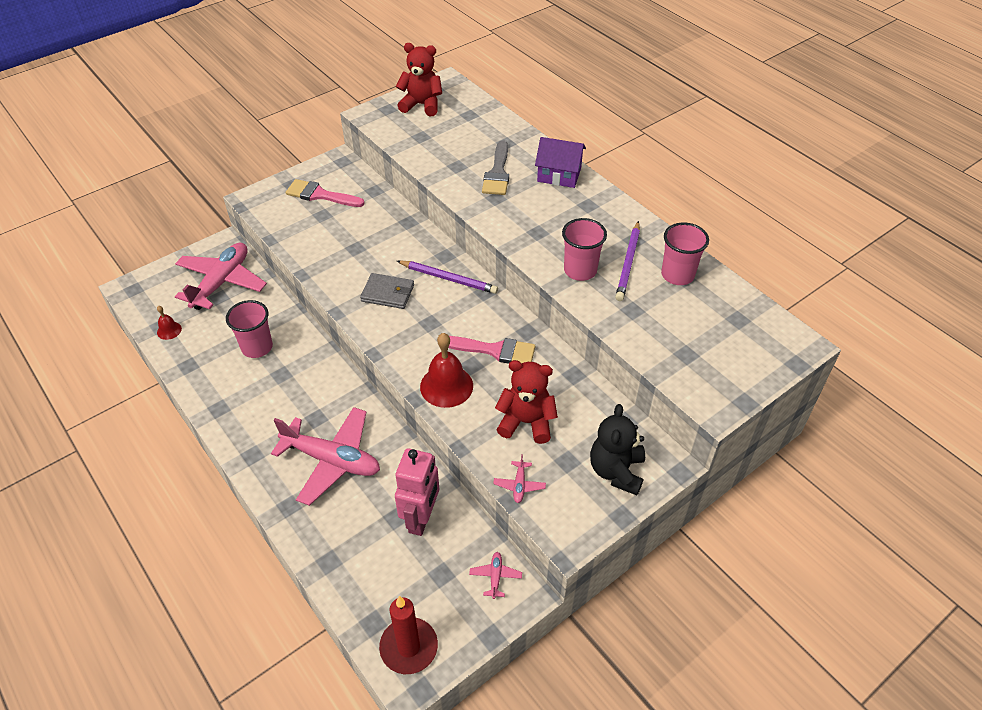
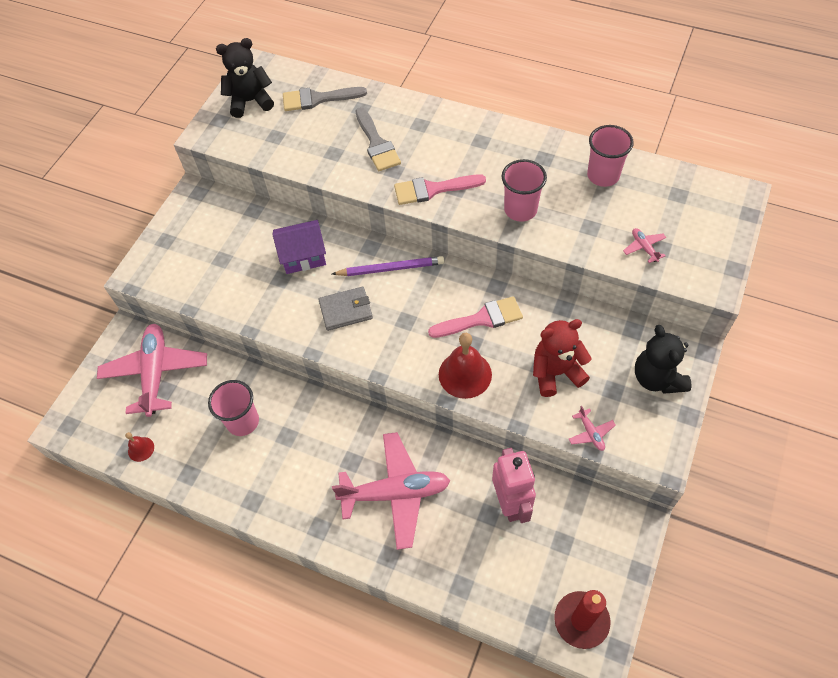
camera: 25 degrees left, 10 degrees up
(320, 195) = (203, 239): pink brush -> pink brush (433, 189)
(422, 105) = (250, 101): red teddy bear -> black teddy bear
(476, 123) = (318, 99): none -> grey brush
(495, 577) = (606, 519): pink plane -> pink plane (644, 247)
(559, 175) = (433, 121): purple house -> purple house (303, 256)
(628, 263) = (555, 183): purple pencil -> none

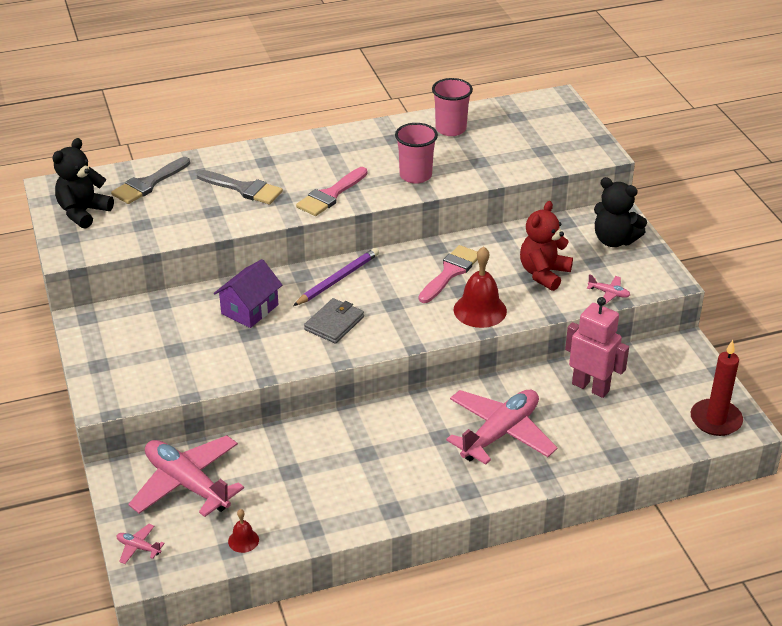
camera: 45 degrees left, 20 degrees down
(243, 421) = (315, 467): pink cup -> none
(644, 247) = (531, 155): pink plane -> pink plane (138, 547)

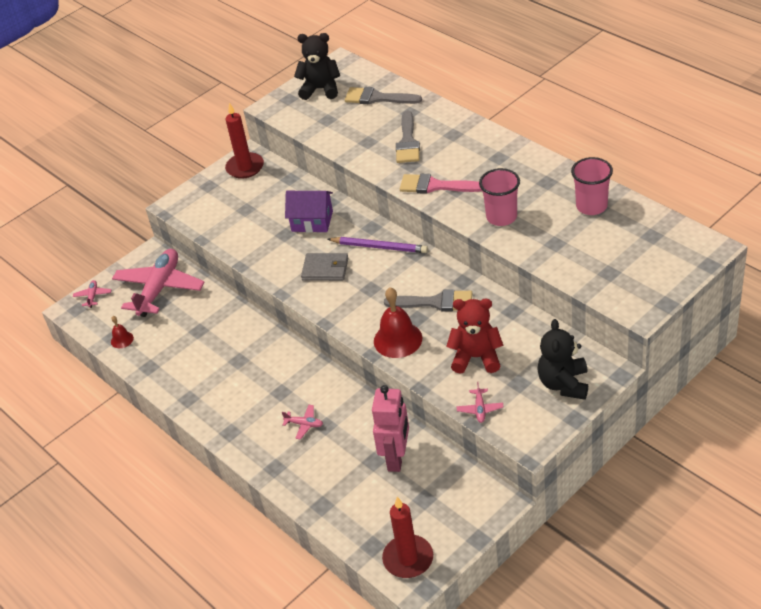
camera: 70 degrees right, 5 degrees up
(101, 328) = (245, 167): none -> red candle
(450, 272) = (435, 302): pink brush -> grey brush
(500, 433) = (304, 424): pink plane -> pink plane, size x0.40

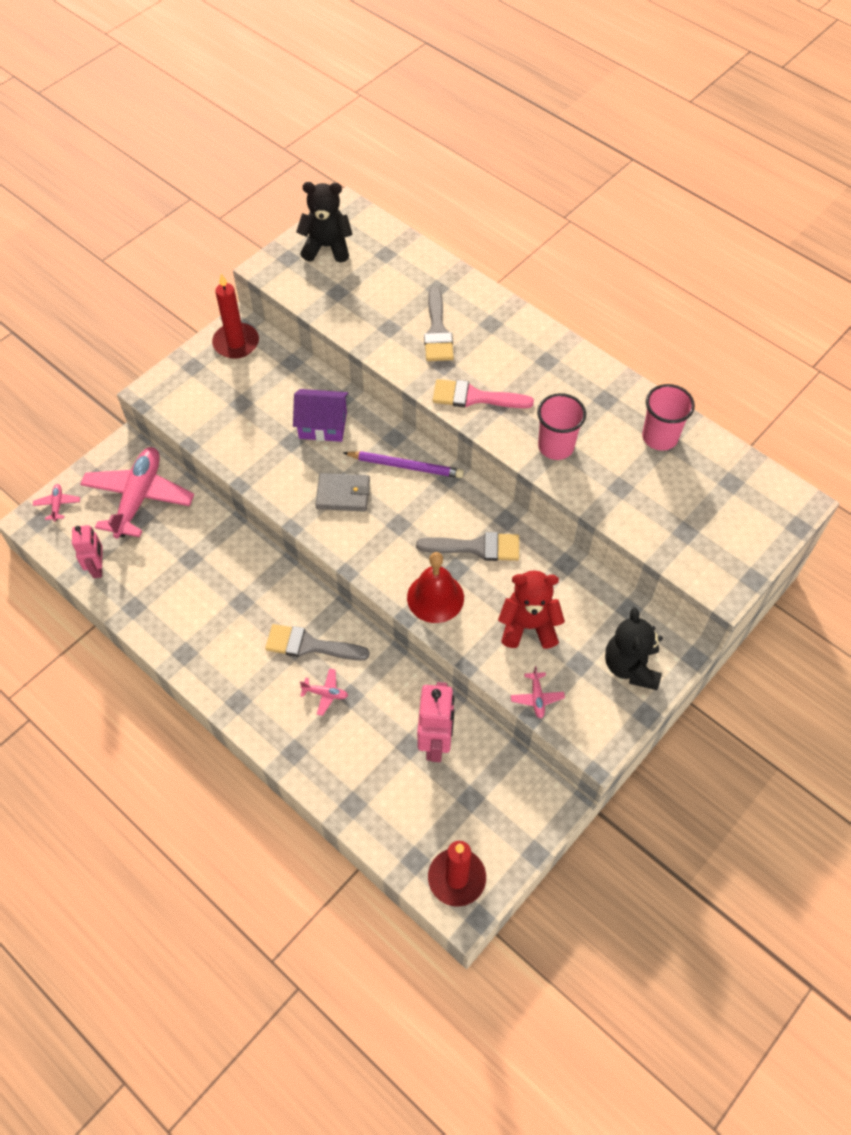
camera: 10 degrees left, 15 degrees up
(122, 339) = (98, 567): red bell -> pink robot
(377, 98) = (397, 265): grey brush -> grey brush (310, 645)

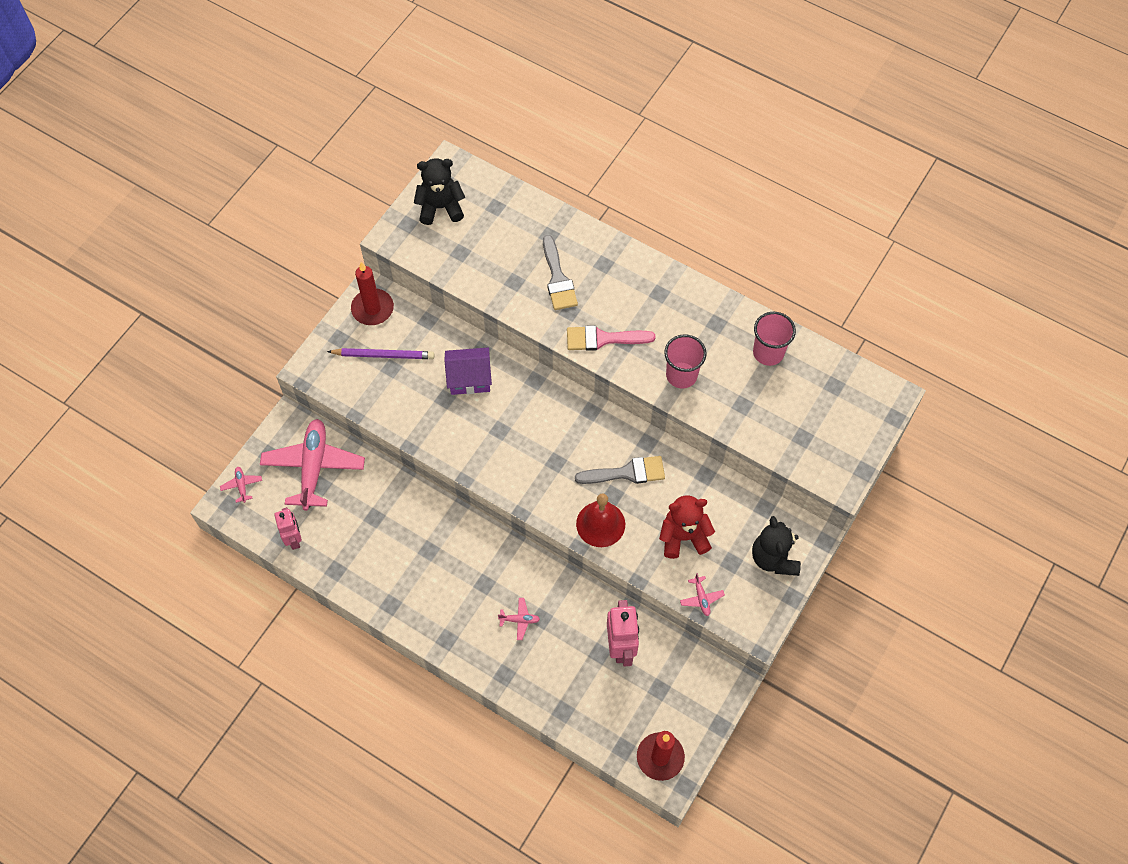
camera: 10 degrees left, 5 degrees up
(310, 645) = (497, 579): grey brush -> none
(343, 494) = (502, 441): grey wallet -> none
(405, 466) = (550, 406): purple pencil -> purple pencil (383, 355)

